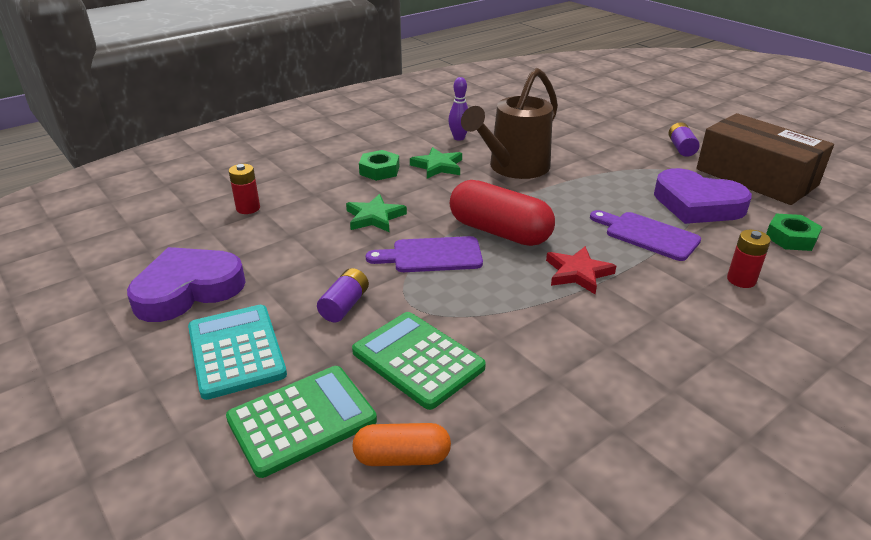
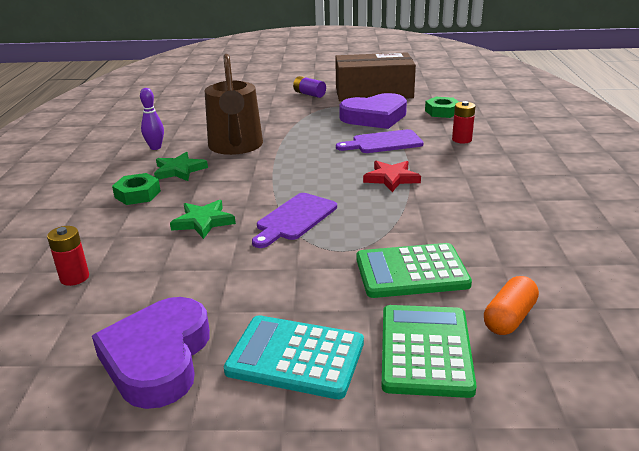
camera: 50 degrees left, 5 degrees down
(344, 305) = (305, 279): purple battery -> none
(499, 232) = (305, 183): red capsule -> none

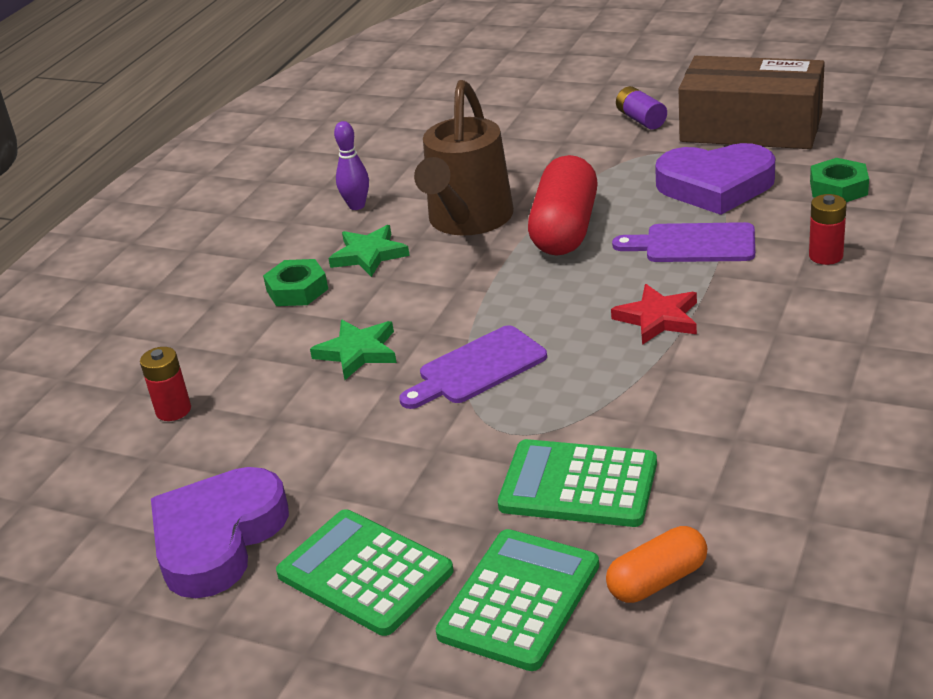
camera: 25 degrees right, 5 degrees up
(296, 357) = (365, 573): turquoise calculator -> green calculator
(301, 144) = (565, 229): none -> red capsule

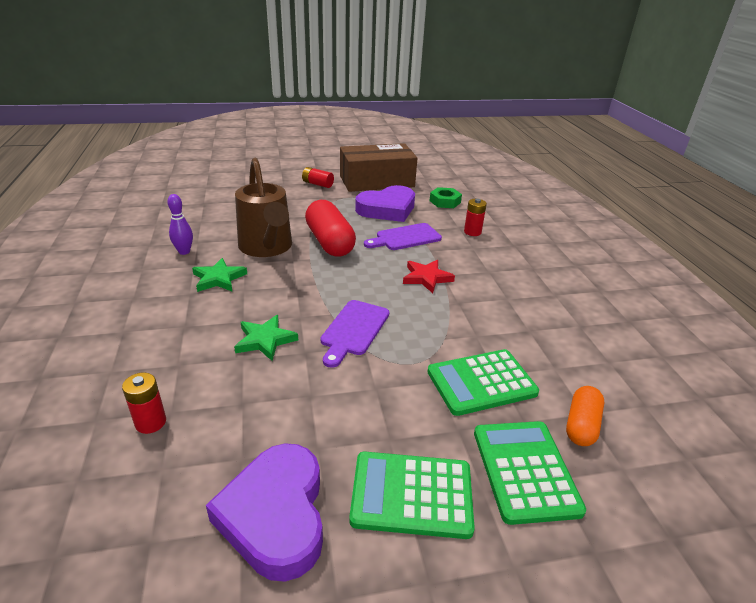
camera: 40 degrees left, 0 degrees up
(297, 290) = (184, 310): green nut -> none
(641, 119) = (317, 184): purple battery -> red battery

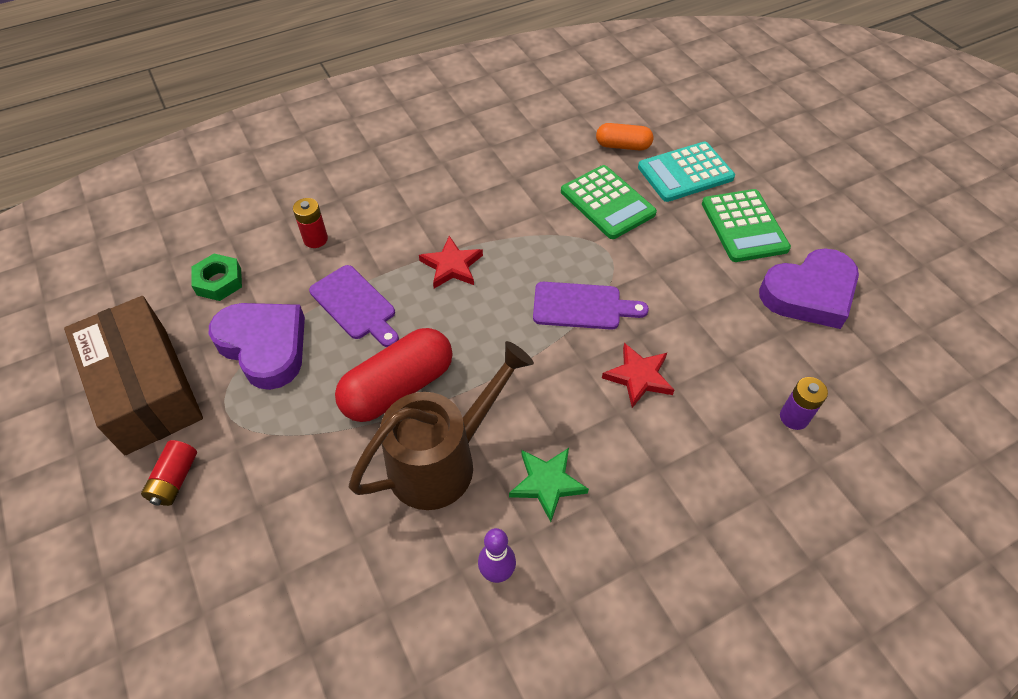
camera: 105 degrees left, 20 degrees up
(150, 422) = (794, 417): red battery -> purple battery
(265, 340) = (638, 377): green star -> red star
(525, 470) = (685, 172): green calculator -> turquoise calculator

